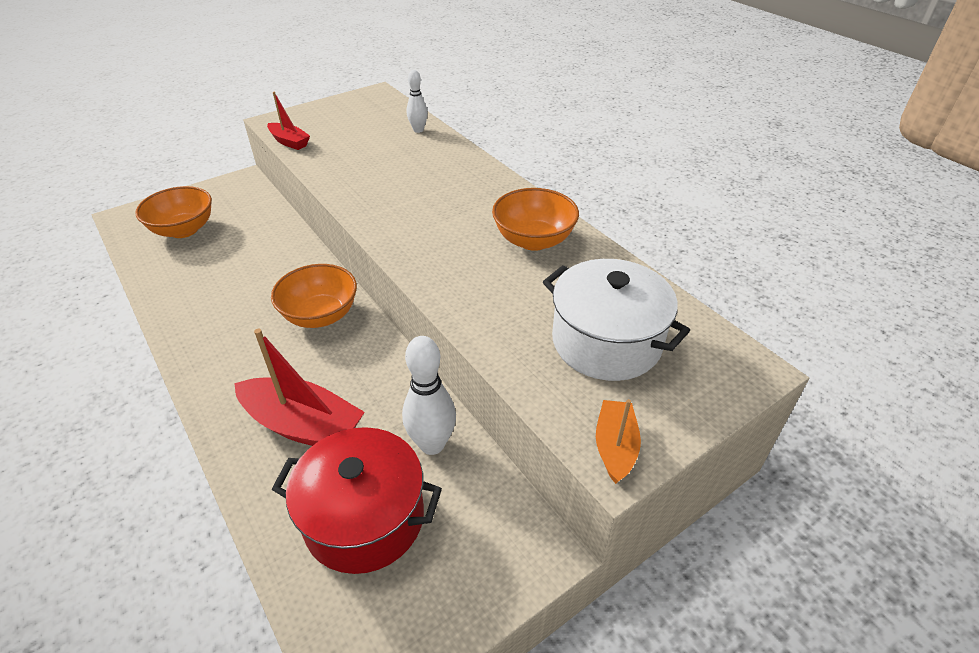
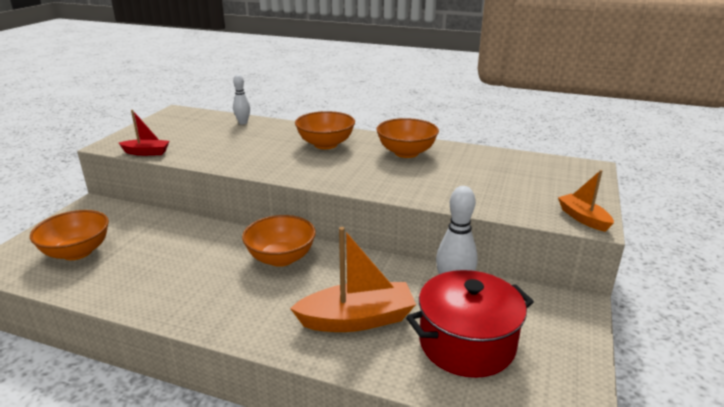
camera: 35 degrees left, 15 degrees down
(303, 425) = (357, 319): red boat -> orange boat
(461, 192) = (325, 144): none -> orange bowl
(606, 342) = (513, 181): white pot -> none

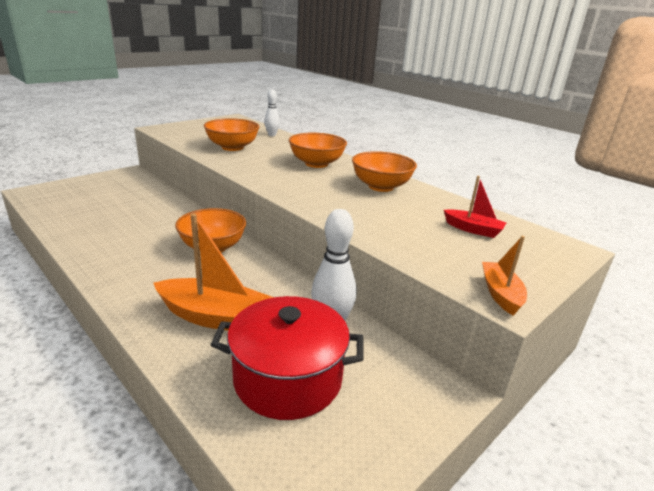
camera: 25 degrees right, 0 degrees up
(77, 252) = (85, 199): orange bowl -> orange bowl (232, 147)
(146, 152) = (174, 138): red boat -> red boat (473, 229)

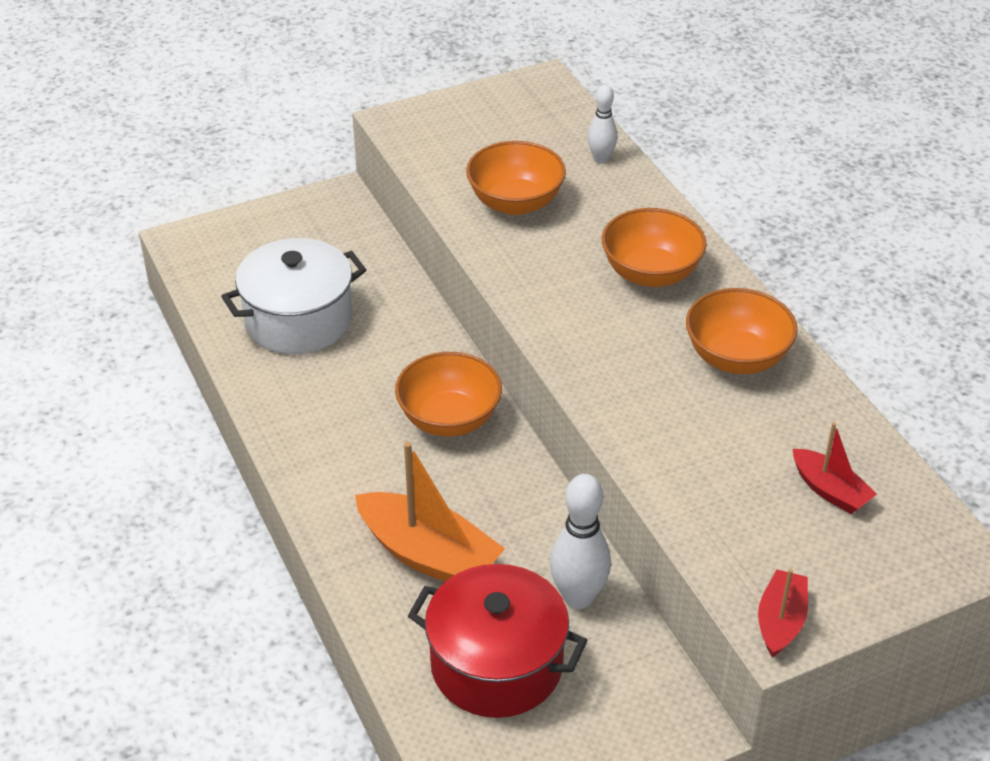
camera: 20 degrees right, 15 degrees up
(107, 216) = (298, 320): none -> white pot
(500, 294) = (780, 621): orange boat -> red boat

